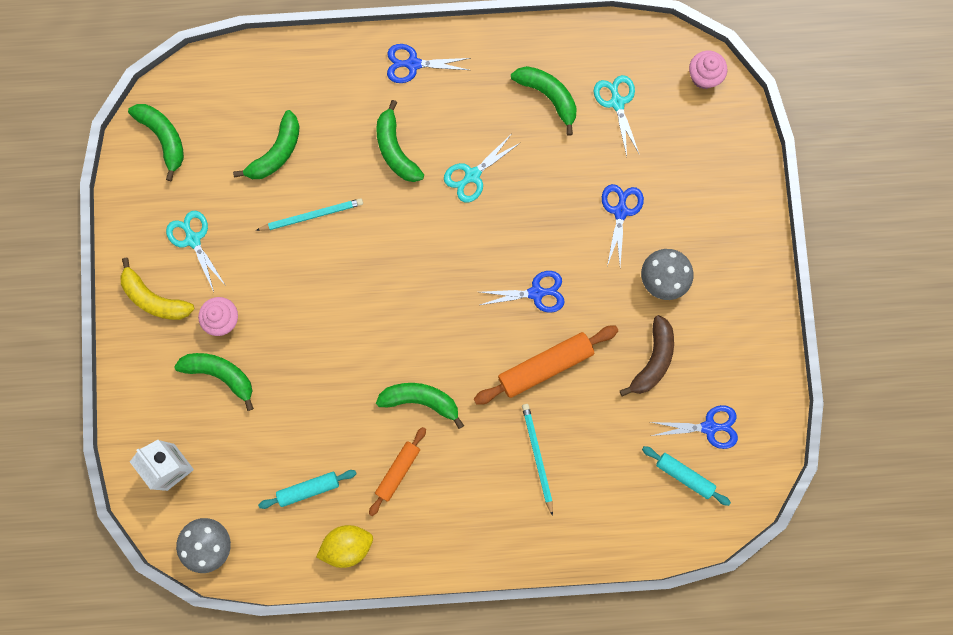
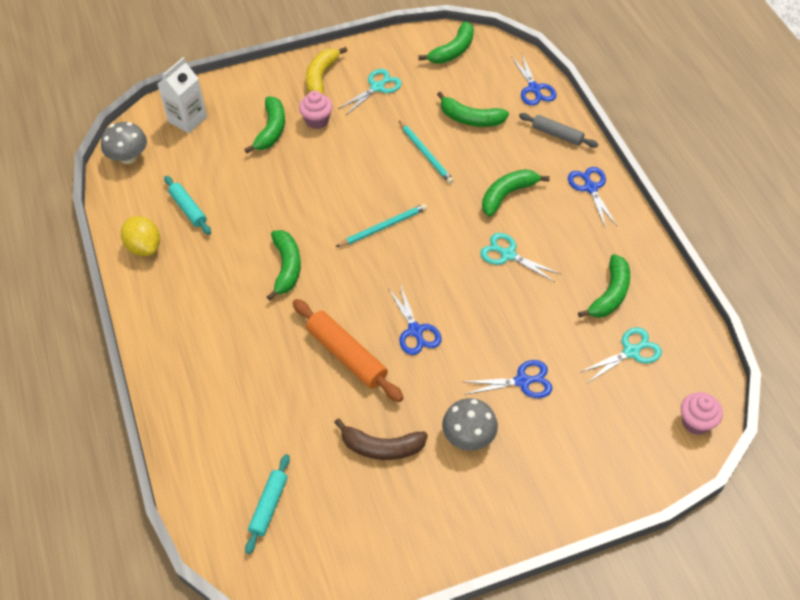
camera: 75 degrees right, 25 degrees down
(329, 70) = (557, 134): none -> grey rolling pin
(398, 471) = (218, 267): orange rolling pin -> none
(537, 457) = (257, 370): turquoise pencil -> turquoise pencil (383, 227)
(709, 427) = (326, 517): blue scissors -> blue scissors (534, 89)

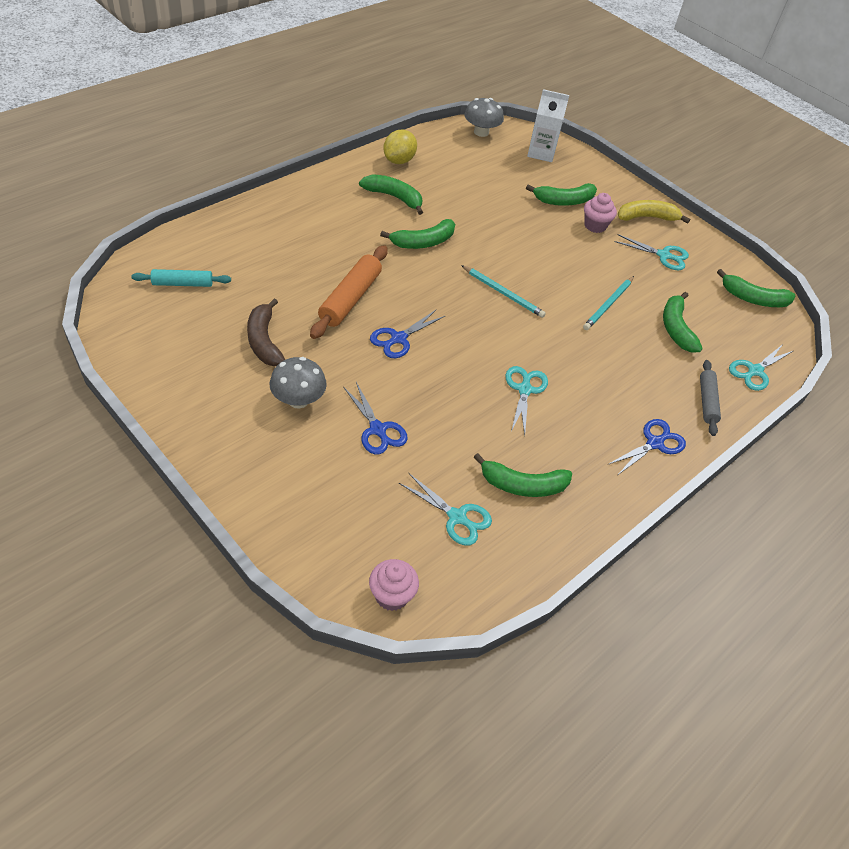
camera: 60 degrees right, 5 degrees down
(188, 209) = (450, 174): turquoise rolling pin -> none
(507, 195) = (599, 375): green banana -> green banana (394, 197)
(534, 89) = (755, 371): blue scissors -> turquoise scissors

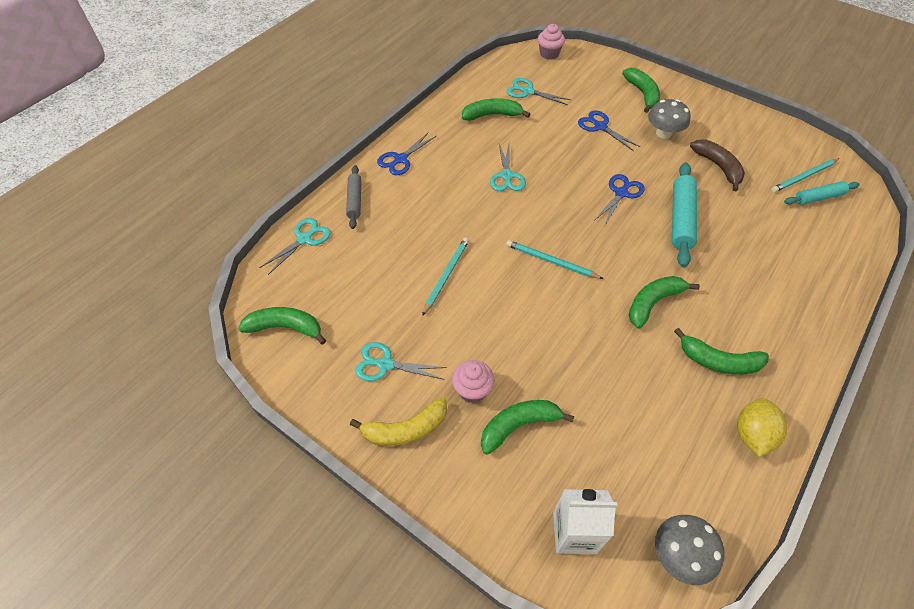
camera: 175 degrees right, 5 degrees up
(175, 307) = (803, 177): none -> turquoise pencil
(350, 298) = (681, 219): orange rolling pin -> turquoise rolling pin
(676, 329) = (377, 265): green banana -> green banana (642, 94)

